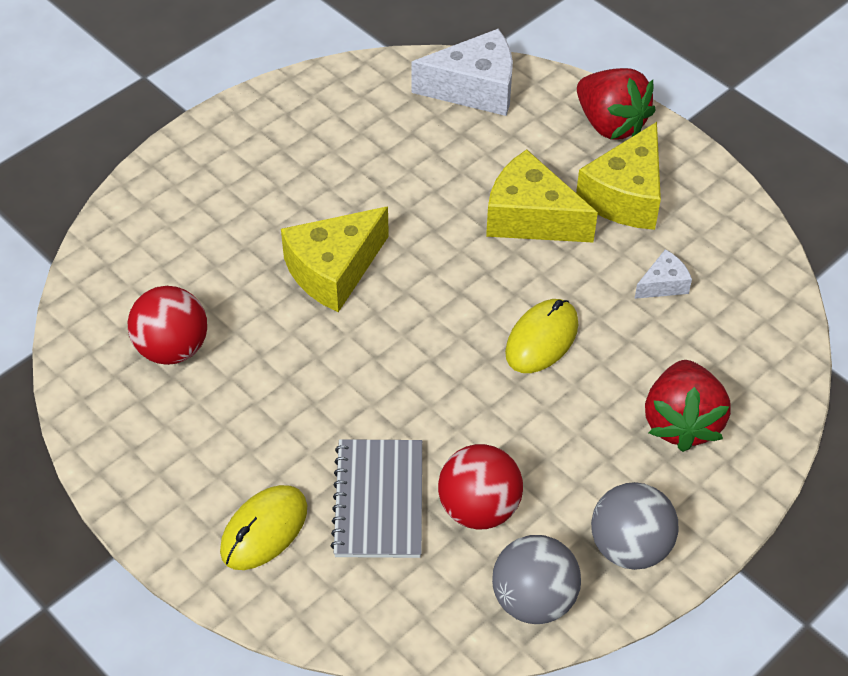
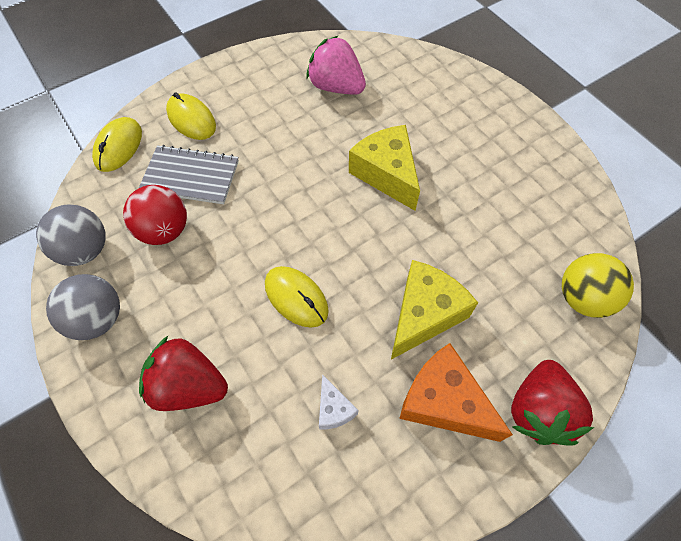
camera: 100 degrees right, 10 degrees up
(172, 348) = (336, 87): red ball -> pink strawberry
(336, 620) = (118, 146): none -> yellow mouse
(475, 88) = (583, 298): white cheese -> yellow ball
(610, 124) = (538, 410): red strawberry -> red strawberry turned 45 degrees counterclockwise
(626, 195) = (443, 402): yellow cheese -> orange cheese

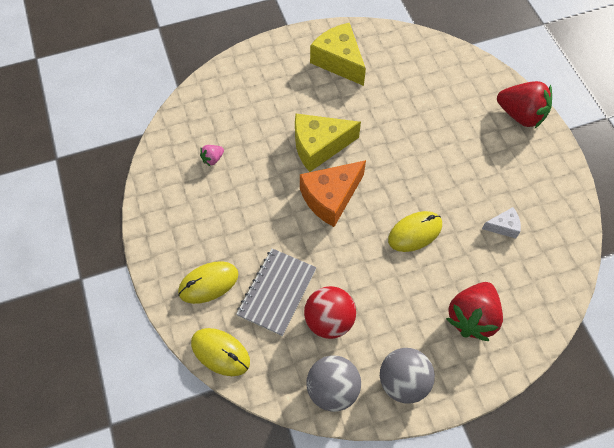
camera: 75 degrees left, 0 degrees up
(336, 87) = (212, 159): pink strawberry -> pink strawberry, size x0.45
(424, 314) = (445, 156): yellow cheese -> yellow cheese (339, 61)
(443, 402) = (508, 163): orange cheese -> orange cheese (330, 198)
(583, 298) = (451, 66): yellow ball -> none

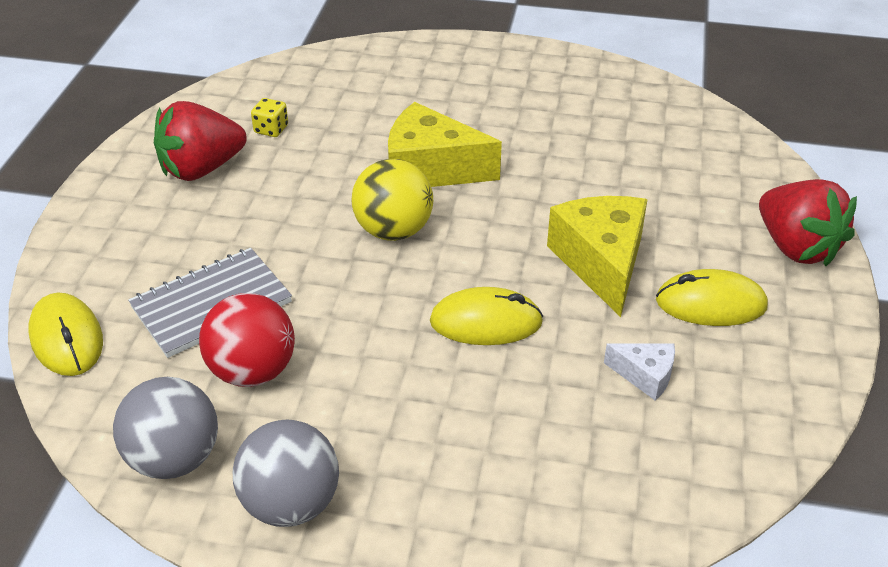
camera: 30 degrees right, 20 degrees down
(208, 283) = (131, 255): yellow mouse -> yellow mouse (711, 303)
(212, 159) = (271, 129): pink strawberry -> yellow dice
(330, 198) = (393, 230): orange cheese -> yellow ball
(339, 61) = (546, 90): yellow cheese -> yellow cheese (601, 263)
(472, 317) = (484, 472): red strawberry -> red strawberry (201, 169)

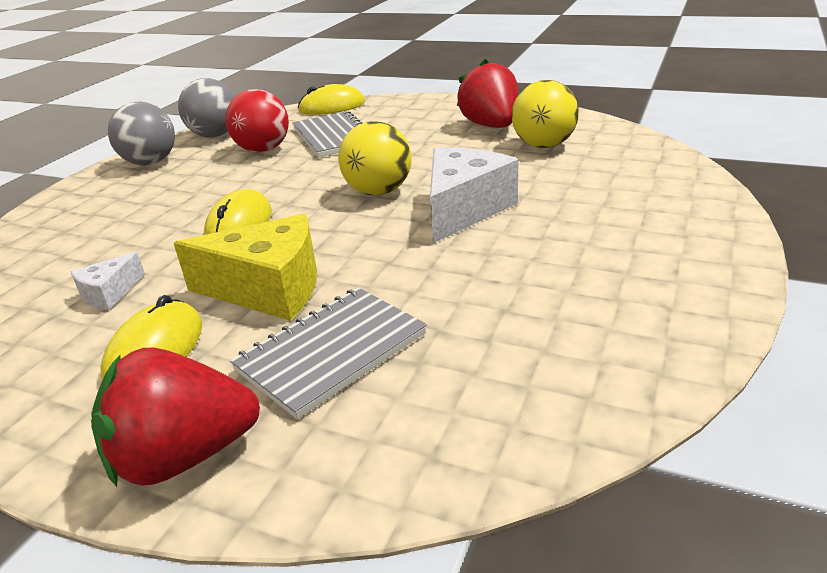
camera: 105 degrees right, 10 degrees down
(271, 129) = (543, 145): yellow dice -> yellow ball
(431, 169) = (464, 209): yellow cheese -> white cheese
(669, 207) = (331, 352): none -> grey notebook

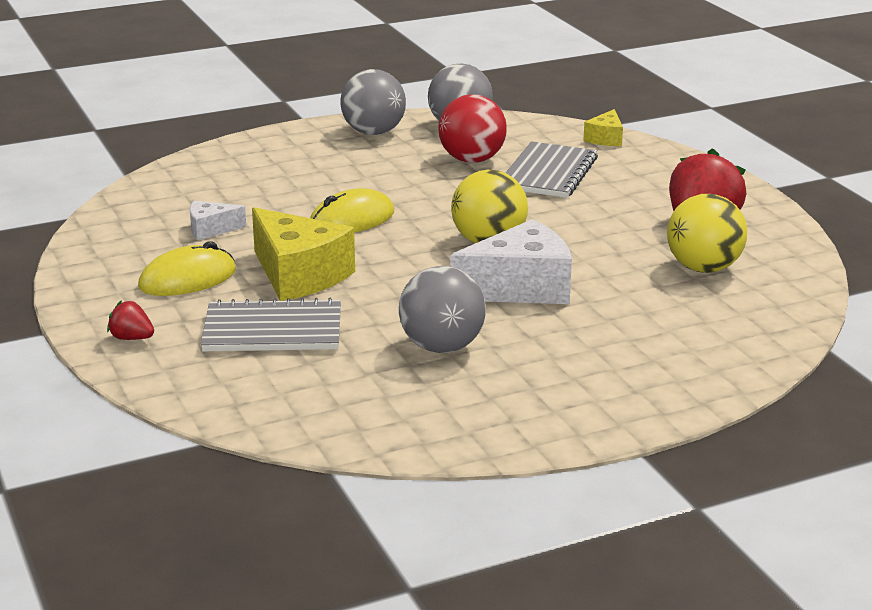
camera: 40 degrees right, 5 degrees down
(184, 456) = (132, 338): red strawberry -> red strawberry, size x0.45
(332, 107) = (605, 139): yellow mouse -> yellow cheese
(500, 281) = (442, 347): none -> grey ball

